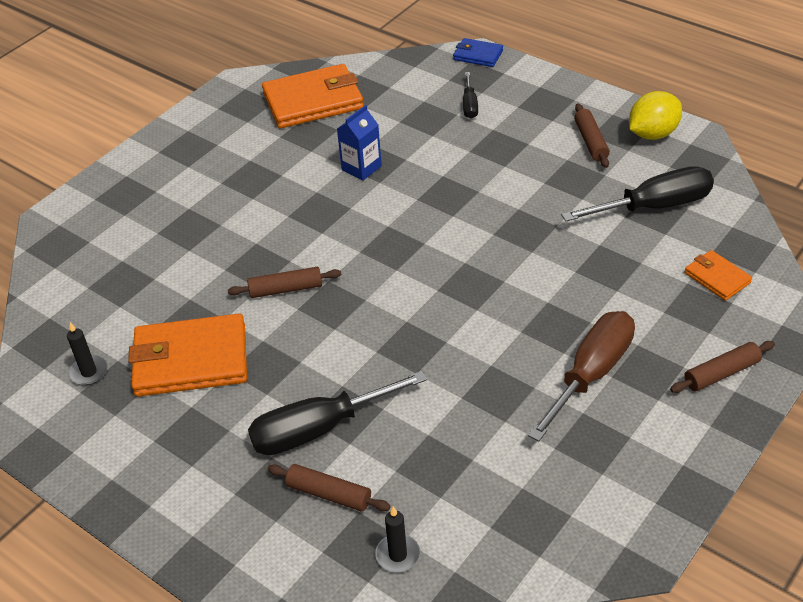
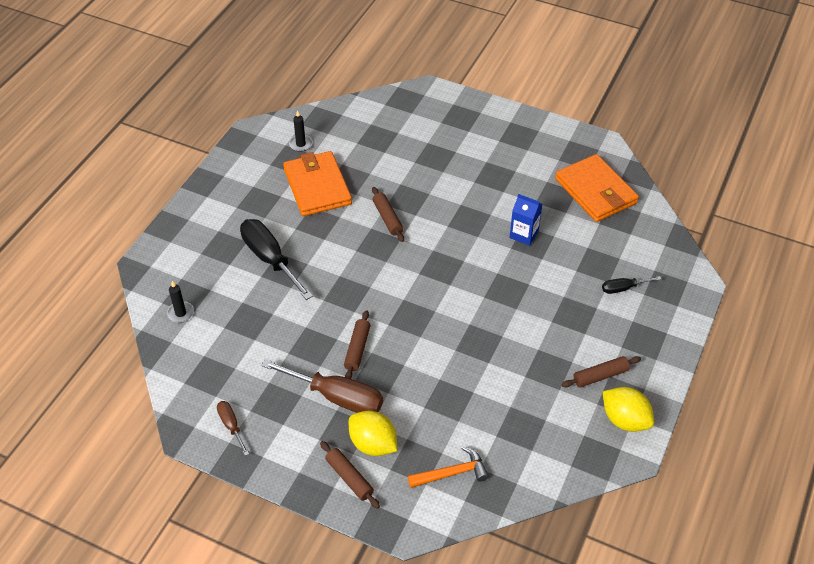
camera: 75 degrees right, 5 degrees up
(329, 494) = (221, 273): brown rolling pin -> brown rolling pin (357, 349)
(478, 55) = (696, 284): blue wallet -> none
(627, 498) = (231, 425): none -> brown screwdriver
(654, 206) = (527, 426): black screwdriver -> none
(670, 345) = (373, 444): none -> yellow lemon
(717, 277) = (452, 473): orange wallet -> orange hammer

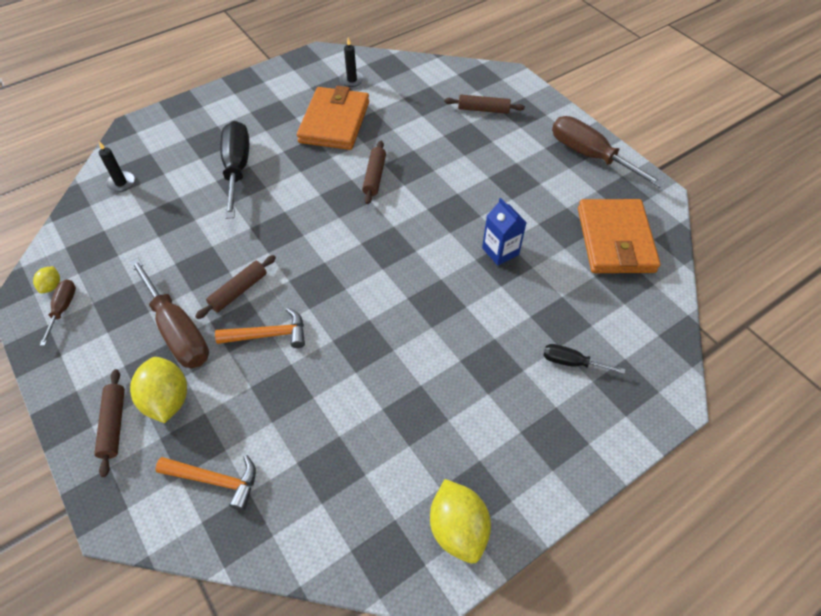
camera: 30 degrees right, 5 degrees up
(204, 415) = (52, 286): none -> yellow lemon
(407, 368) = (268, 335): none -> orange hammer
(536, 134) = (590, 155): none -> brown screwdriver
(600, 376) = (468, 455): brown rolling pin -> brown rolling pin (483, 110)

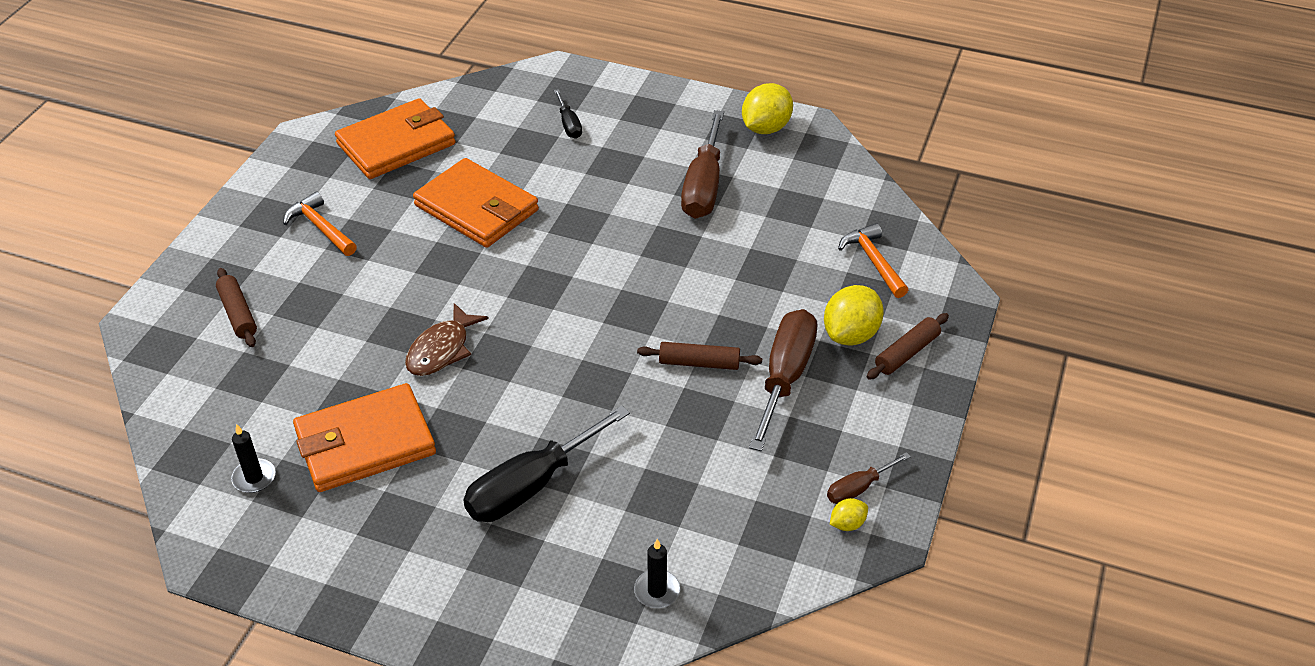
camera: 125 degrees left, 10 degrees down
(268, 335) = (723, 310): orange hammer -> orange hammer (321, 228)
(374, 176) = (441, 350): brown rolling pin -> brown fish
(500, 251) = (476, 208): blue carton -> orange wallet
(590, 155) = (271, 199): brown screwdriver -> brown screwdriver (703, 186)

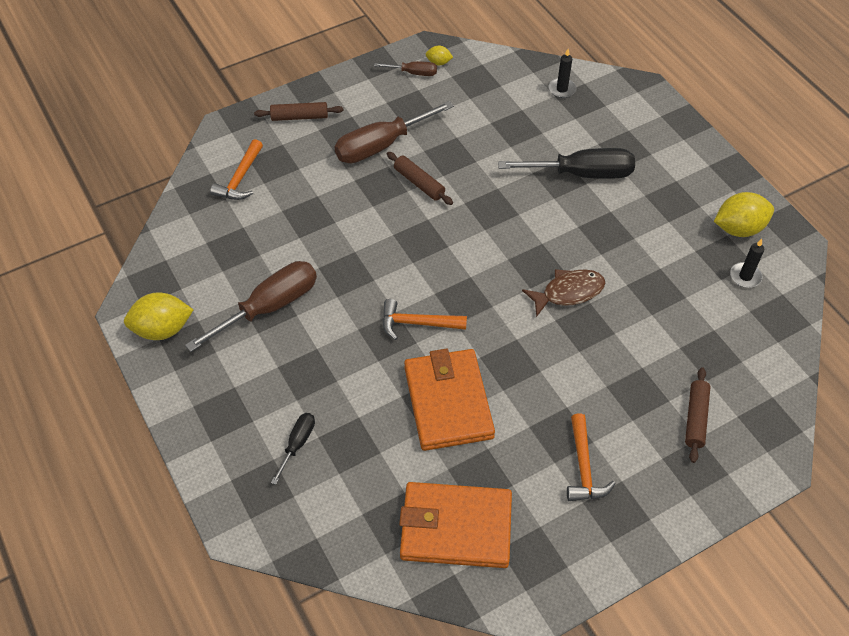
camera: 140 degrees left, 10 degrees up
(365, 442) = (662, 257): orange wallet -> none
(562, 245) = (417, 323): none -> orange hammer
(851, 334) = (315, 145): yellow lemon -> yellow lemon (738, 228)

